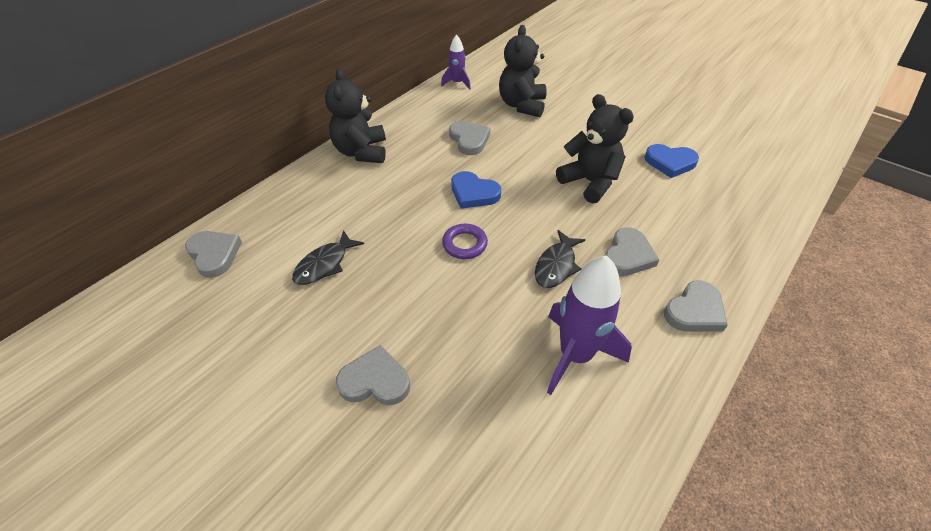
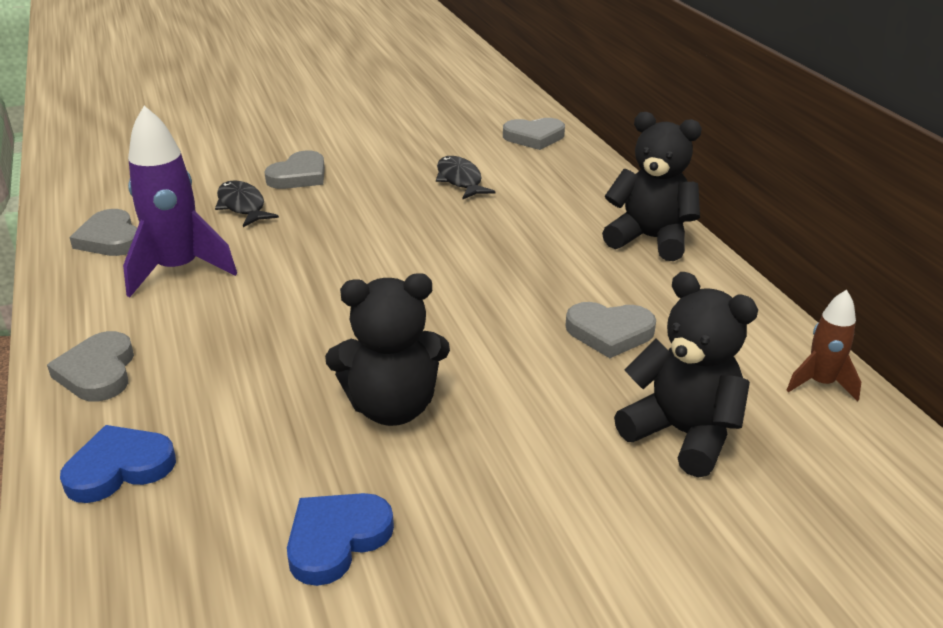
camera: 120 degrees right, 15 degrees down
(457, 83) = (820, 384): purple rocket -> brown rocket
(464, 244) = (395, 259): purple ring -> none
(473, 193) = (478, 294): blue heart -> blue heart (119, 468)
(556, 265) = (287, 306): black fish -> black fish (242, 206)
(628, 255) = (229, 366): grey heart -> grey heart (110, 239)

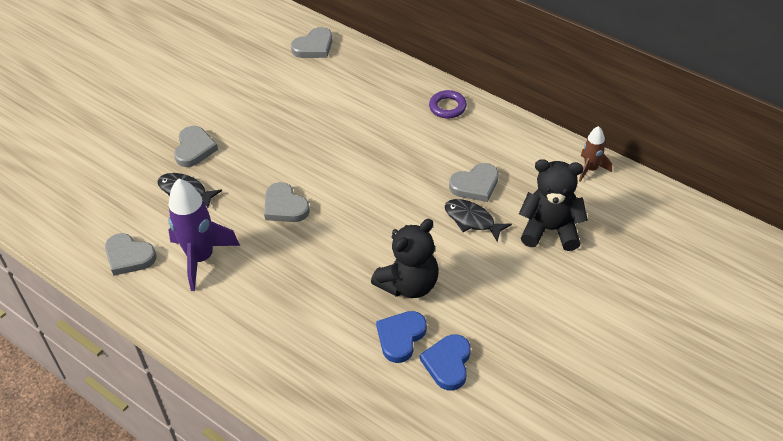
camera: 30 degrees left, 15 degrees up
(98, 372) = (235, 345): grey heart -> grey heart (285, 206)
(119, 468) = (311, 387): blue heart -> blue heart (400, 337)
(460, 180) = (301, 107): black fish -> black fish (472, 220)
(650, 239) = (447, 107): black teddy bear -> purple ring

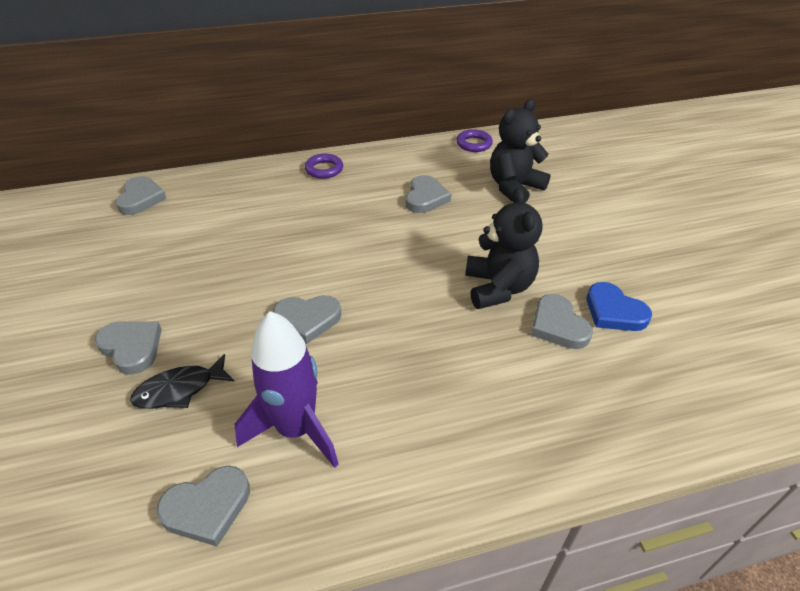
camera: 55 degrees left, 5 degrees down
(400, 337) = (558, 325): blue heart -> grey heart
(472, 220) = (461, 218): black fish -> none
(591, 169) = (474, 144): brown rocket -> purple ring

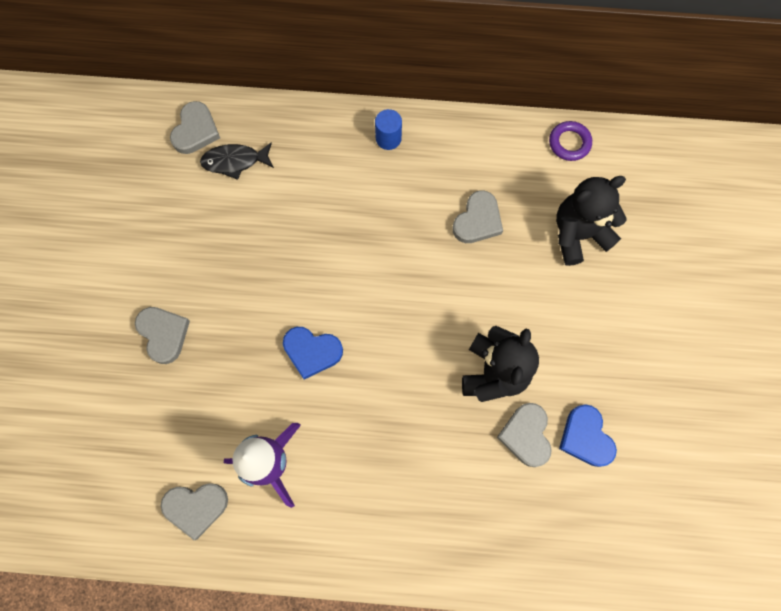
camera: 20 degrees right, 30 degrees up
(179, 389) = (194, 393): black fish -> black fish (235, 161)
(307, 319) = (312, 352): grey heart -> blue heart
(324, 169) = (388, 138): purple ring -> blue cylinder

